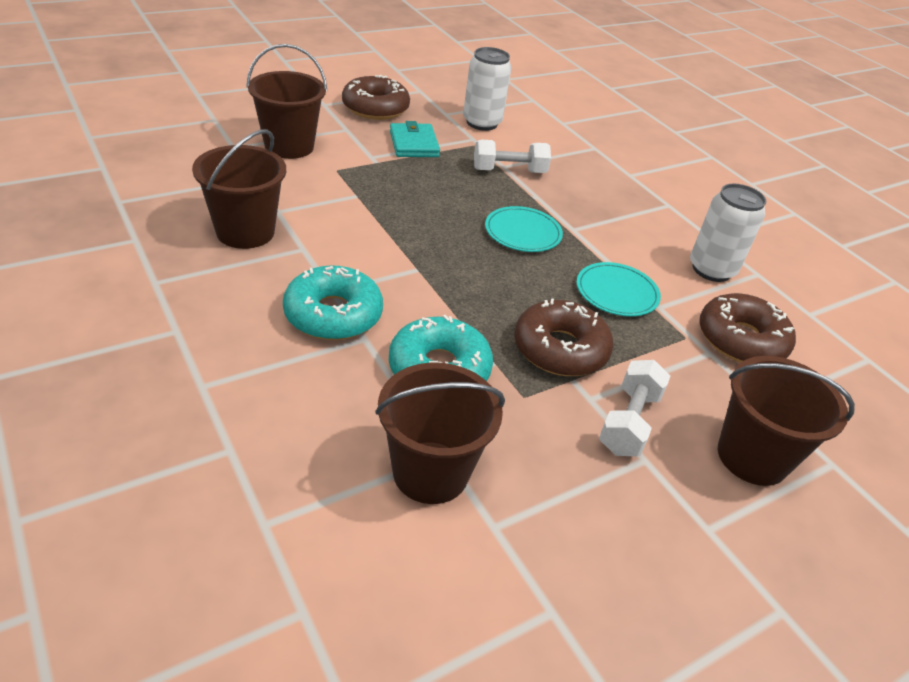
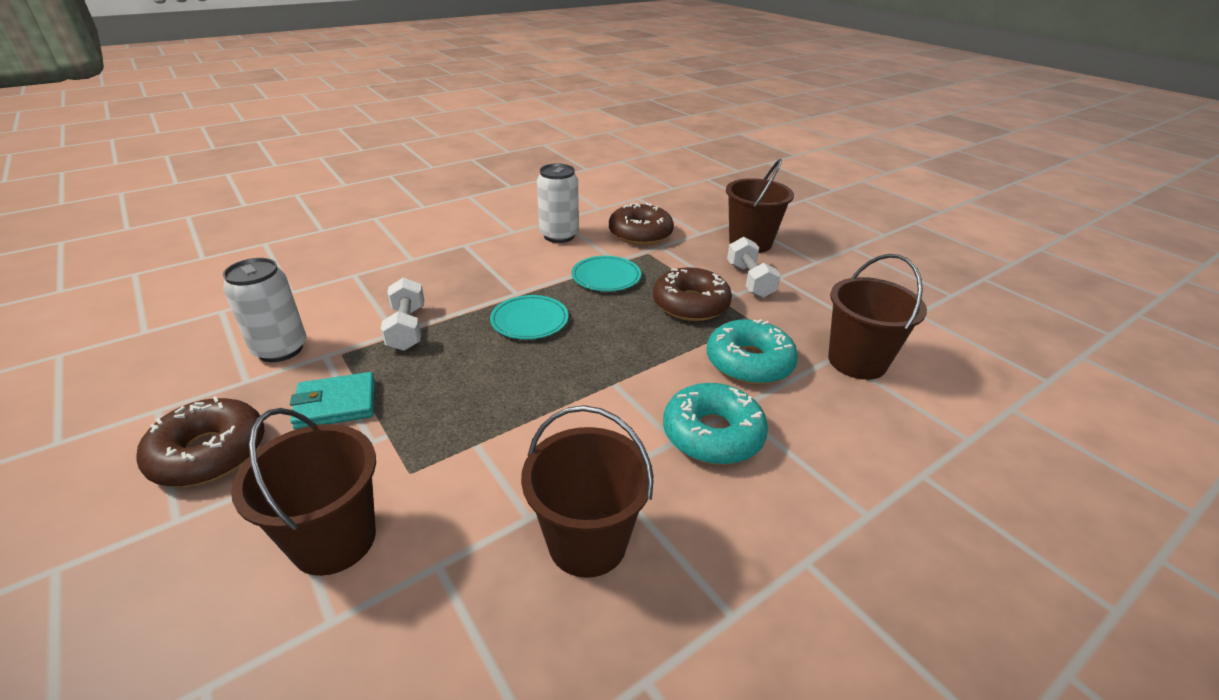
camera: 90 degrees left, 5 degrees down
(629, 422) = (749, 280): white dumbbell -> white dumbbell turned 60 degrees clockwise

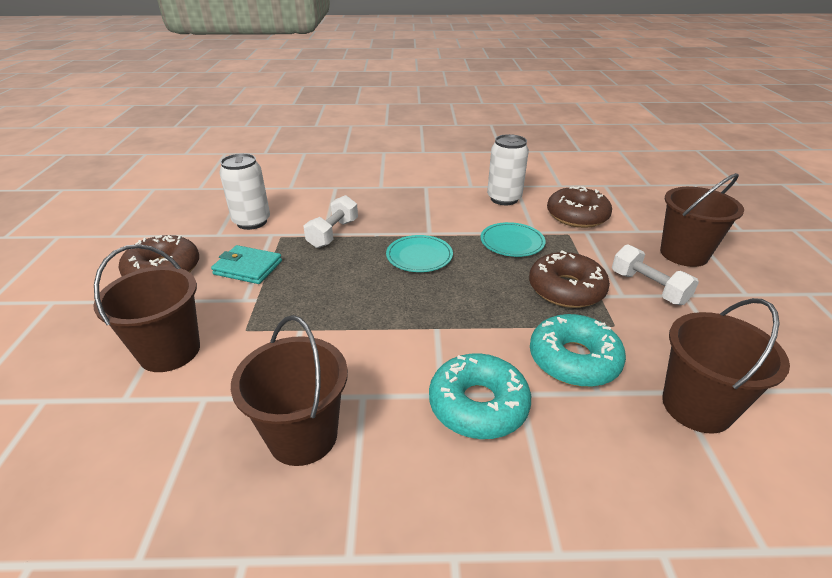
camera: 35 degrees right, 0 degrees up
(749, 280) = (648, 288): white dumbbell -> white dumbbell turned 60 degrees counterclockwise

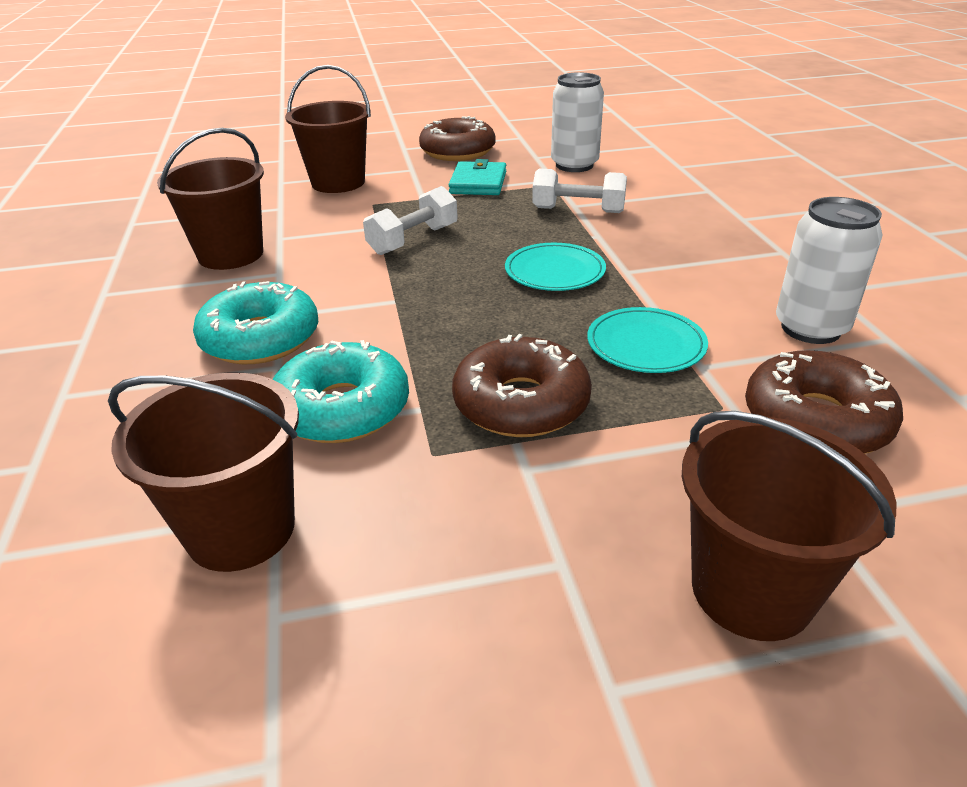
camera: 80 degrees right, 0 degrees up
(648, 288) = (566, 508): white dumbbell -> white dumbbell (413, 240)

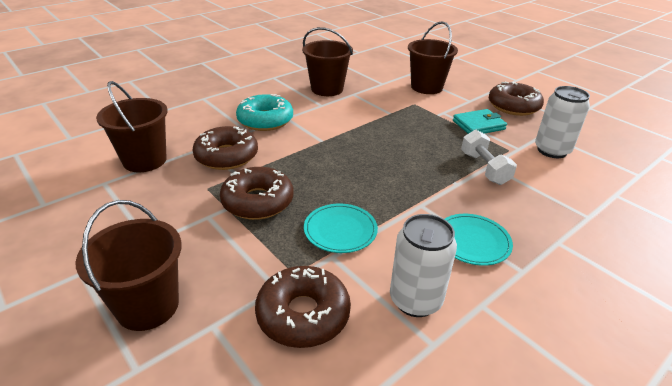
camera: 60 degrees right, 0 degrees up
(342, 409) = (226, 156): turquoise donut -> brown donut
(413, 240) = (387, 127): white dumbbell -> none
(555, 271) = (395, 179): turquoise plate -> turquoise plate (472, 241)

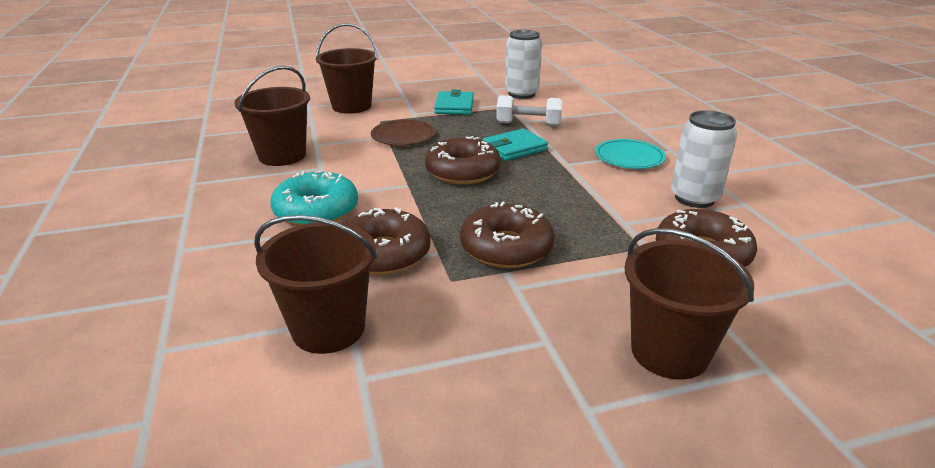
camera: 65 degrees left, 5 degrees down
(340, 230) = (586, 210): turquoise plate -> none
(397, 119) = (403, 136): none -> brown plate
(425, 171) = (514, 148): none -> turquoise wallet
(513, 106) = (436, 84): brown donut -> brown donut (463, 171)

